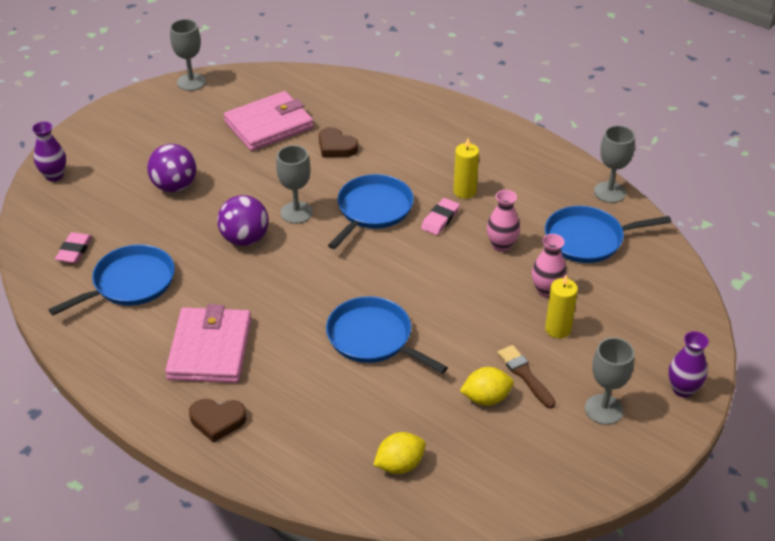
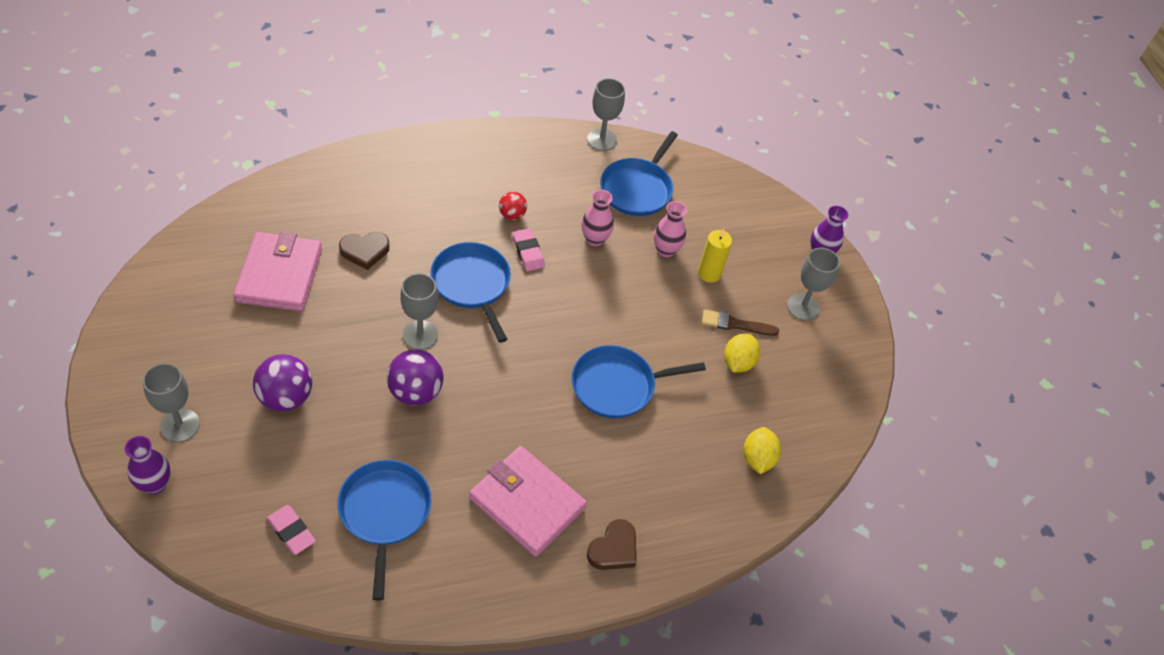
camera: 60 degrees left, 10 degrees up
(191, 82) = (141, 287): grey goblet -> grey goblet (180, 425)
(464, 191) = (512, 215): yellow candle -> red ball

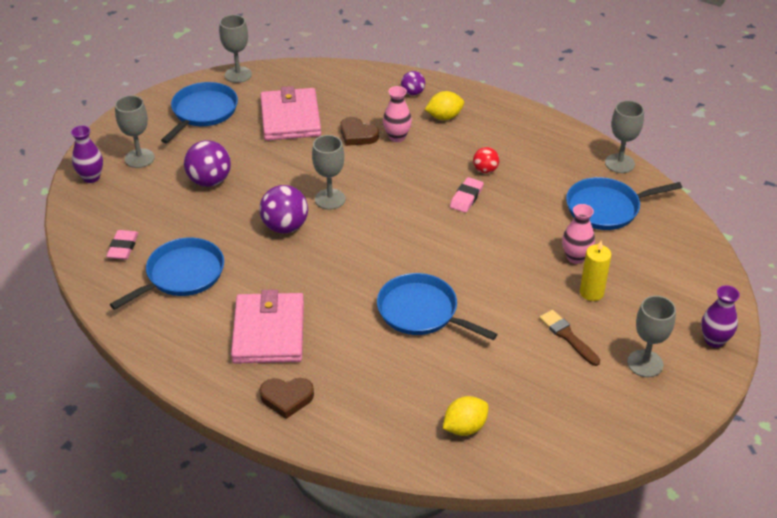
camera: 55 degrees right, 10 degrees down
(163, 260) = (238, 75): none -> grey goblet
(279, 275) = (290, 118): pink wallet -> pink wallet turned 60 degrees counterclockwise
(361, 174) = (413, 93): none -> purple ball
(472, 284) = (402, 192): blue pan -> blue pan (203, 112)
(594, 239) = (527, 218): pink vase -> pink vase (397, 137)
(738, 362) = (535, 360): yellow lemon -> yellow lemon (444, 117)

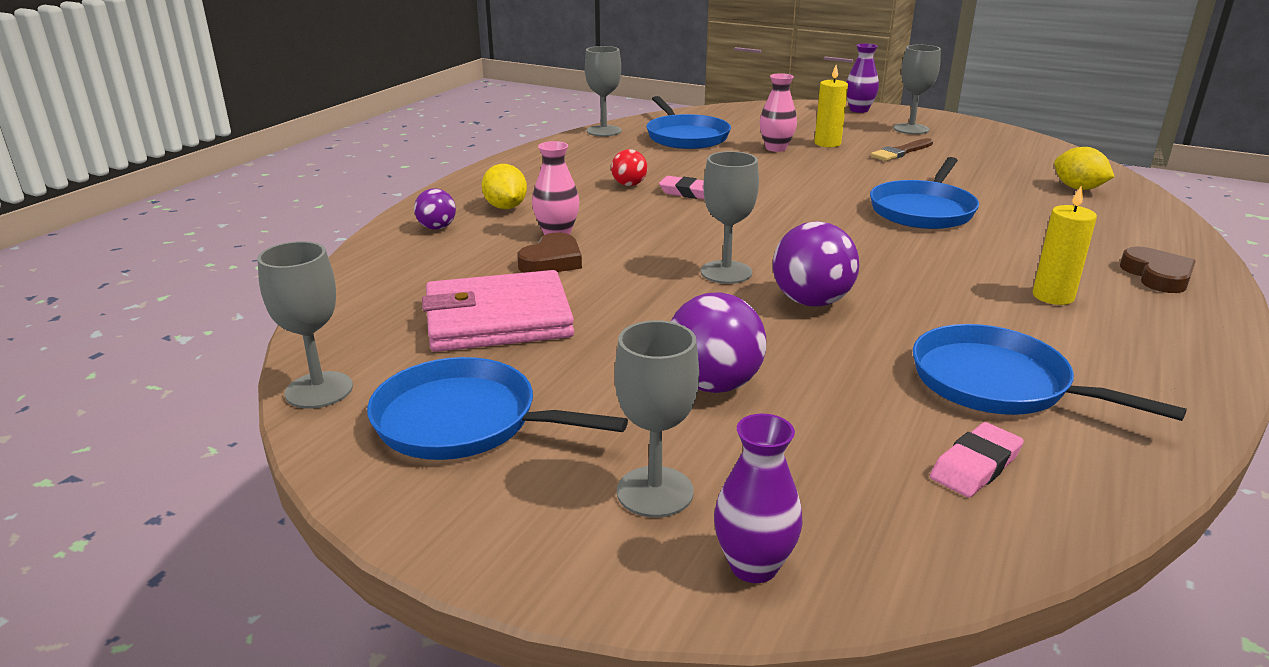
camera: 95 degrees left, 15 degrees down
(123, 247) = (975, 466): pink eraser -> pink eraser turned 45 degrees counterclockwise
(268, 332) = (1053, 296): pink wallet -> yellow candle

